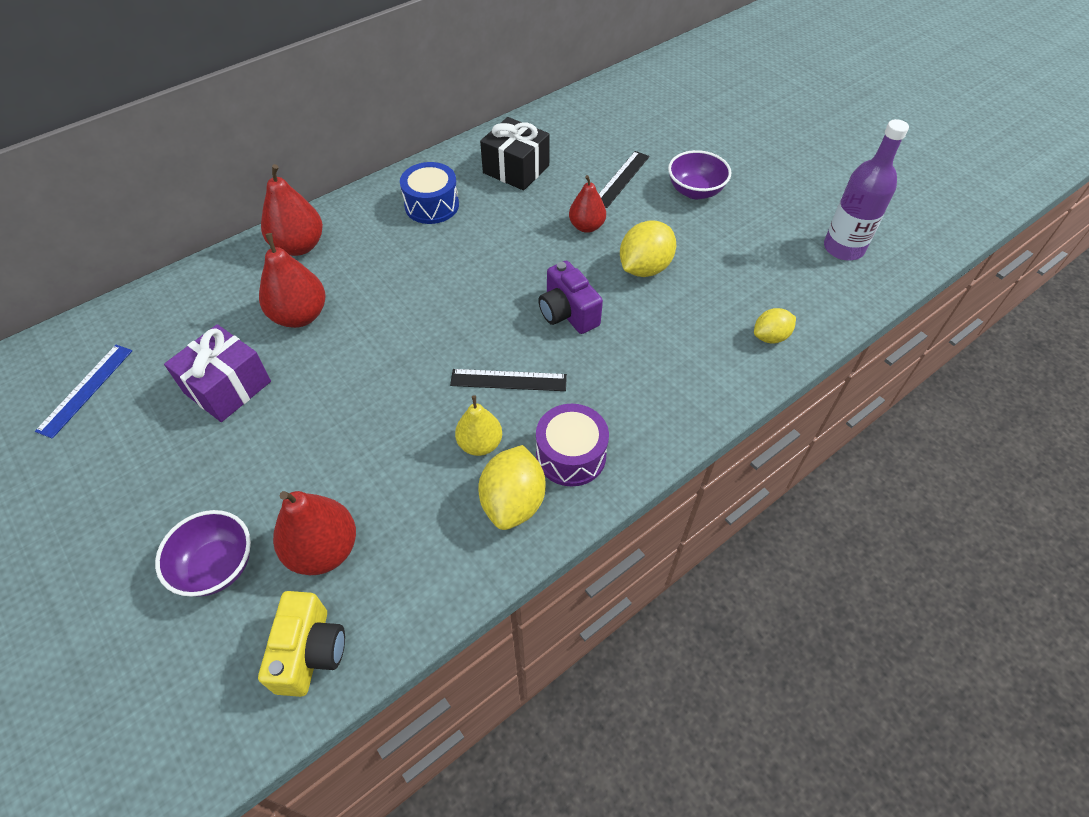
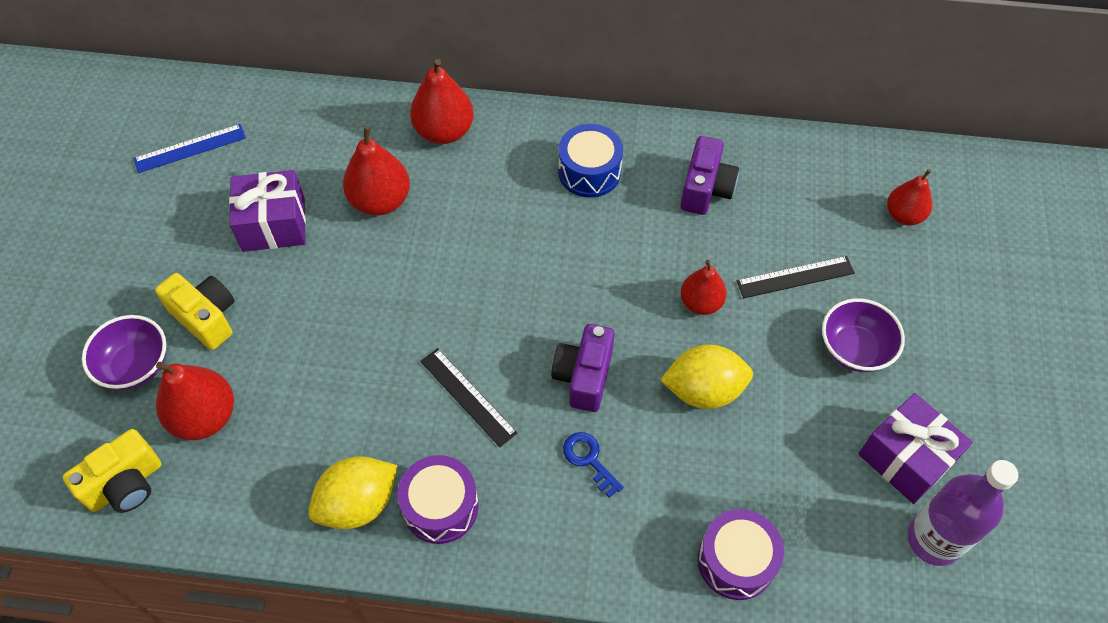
camera: 45 degrees right, 5 degrees up
(242, 486) = (206, 318): none -> yellow camera
(480, 444) = (387, 433): yellow pear -> none
(516, 169) = (705, 189): black gift -> purple camera
(627, 353) = (589, 459): none -> blue key
(639, 114) = (904, 215): none -> red pear
(770, 337) = (736, 561): yellow lemon -> purple drum
(783, 222) = (906, 458): none -> purple gift

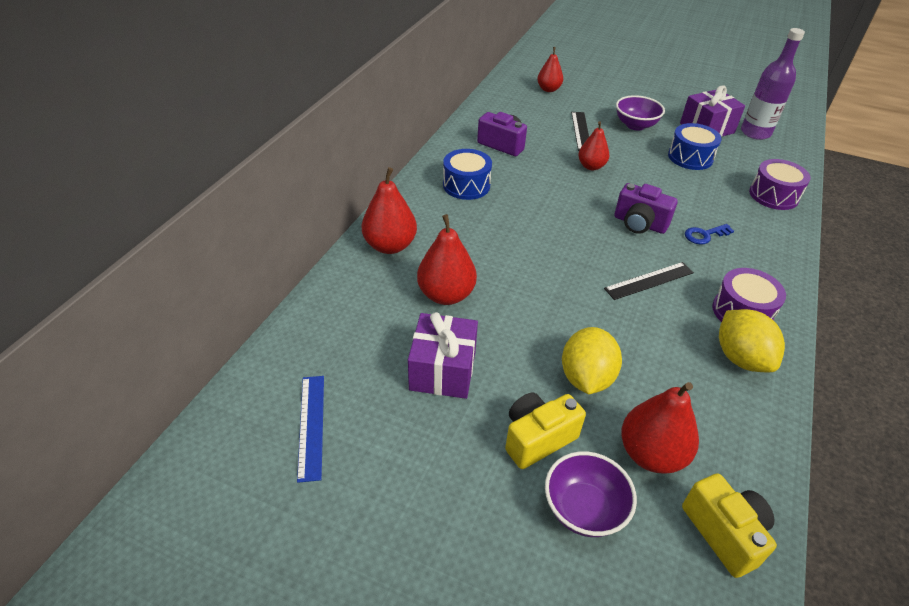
camera: 75 degrees left, 15 degrees down
(703, 390) = (656, 180): yellow lemon -> yellow lemon (586, 378)
(793, 435) = (690, 157): none -> blue drum

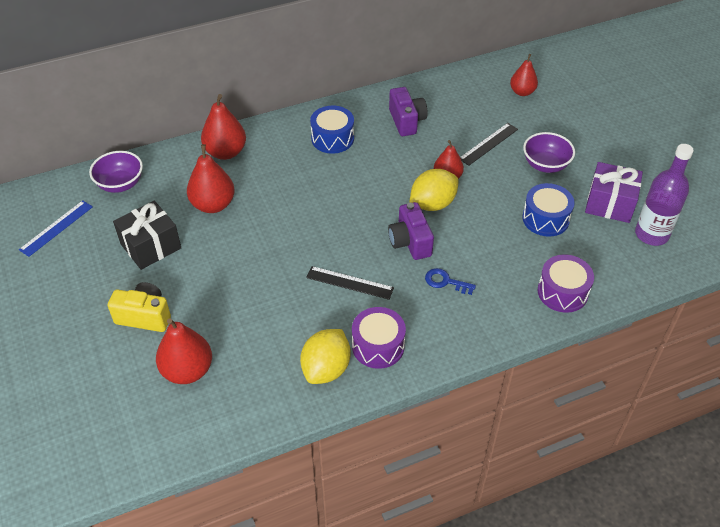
camera: 45 degrees right, 5 degrees up
(443, 370) = (151, 246): purple gift -> black gift
(583, 509) = (116, 365): purple bowl -> purple bowl (120, 184)
(586, 378) = (217, 307): yellow lemon -> yellow lemon (432, 204)
(724, 533) = (162, 433): yellow camera -> none

